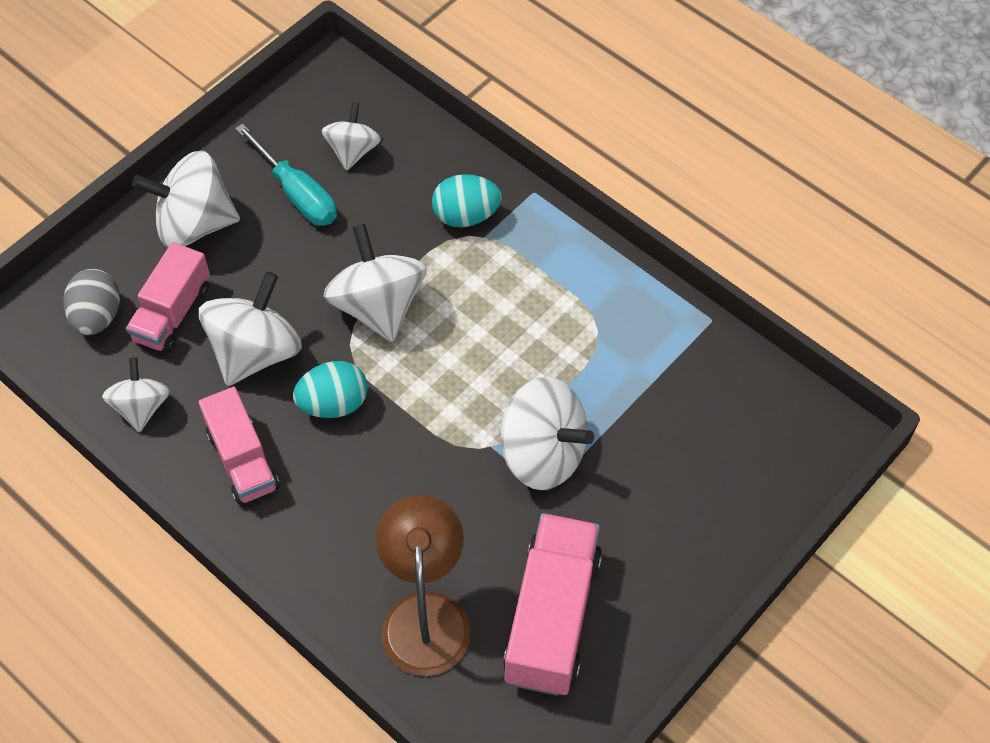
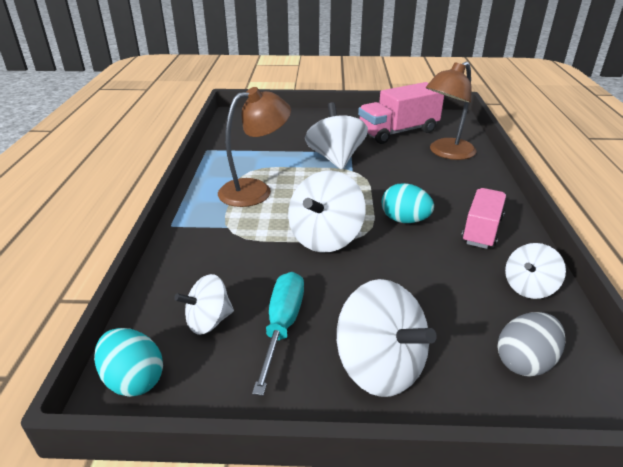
camera: 130 degrees left, 25 degrees down
(173, 313) = (458, 321): pink truck -> none
(255, 352) = (422, 265): white spinning top -> none
(466, 216) = (218, 240): turquoise egg -> turquoise egg (134, 380)
(539, 306) = (255, 190): none -> brown lamp

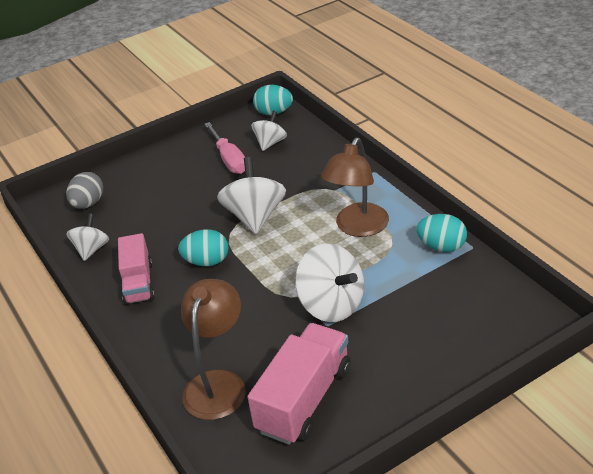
camera: 150 degrees right, 5 degrees up
(223, 157) = (441, 247): none -> turquoise egg
(282, 325) = (229, 159): turquoise screwdriver -> pink screwdriver
(380, 367) = (163, 167): white spinning top -> none

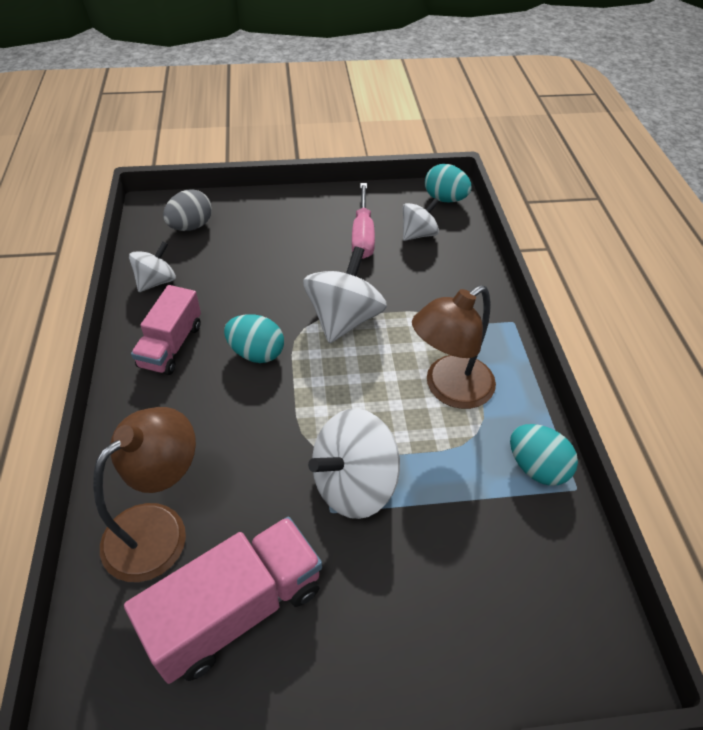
camera: 20 degrees right, 10 degrees up
(331, 305) = (353, 484): white spinning top -> white spinning top turned 75 degrees clockwise

